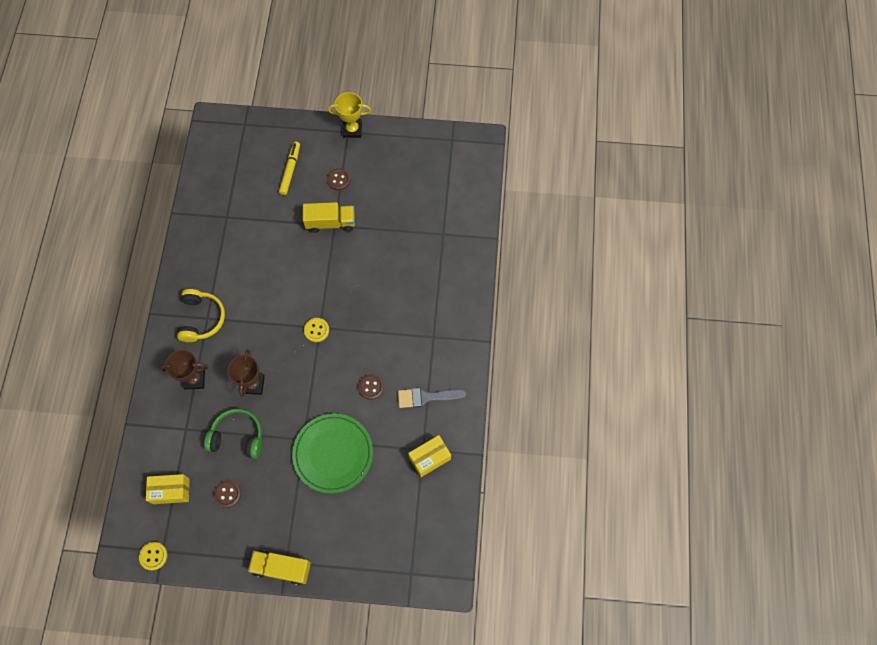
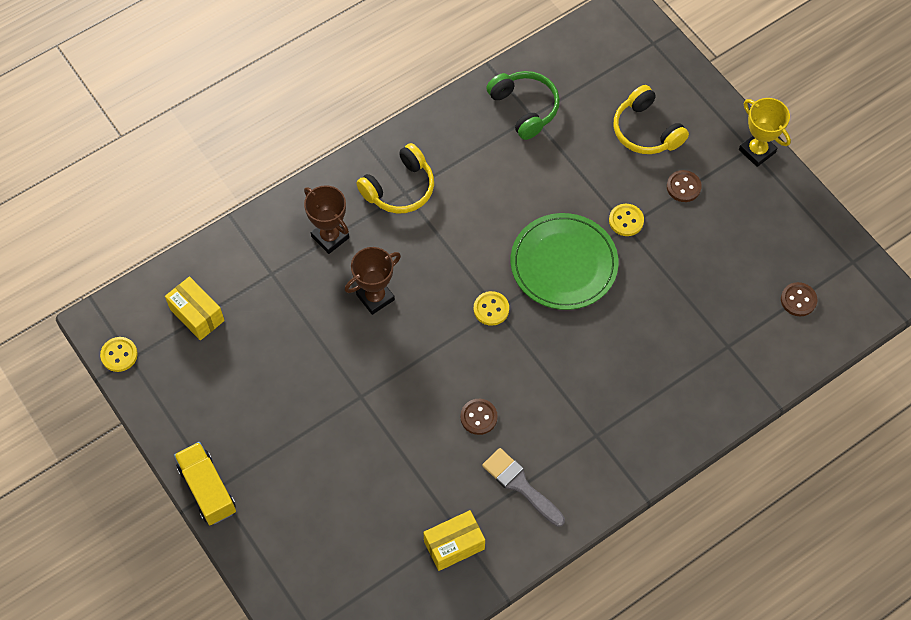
camera: 50 degrees right, 5 degrees down
(227, 494) = (239, 371): brown button -> brown button (798, 300)
(237, 437) = (306, 330): green headphones -> green headphones (525, 108)
(290, 170) = (646, 131): yellow marker -> yellow headphones
(330, 222) = (626, 220): yellow truck -> yellow button
(333, 454) = (371, 439): green plate -> green plate (563, 264)
(429, 458) = (454, 545): yellow box -> yellow box turned 45 degrees counterclockwise

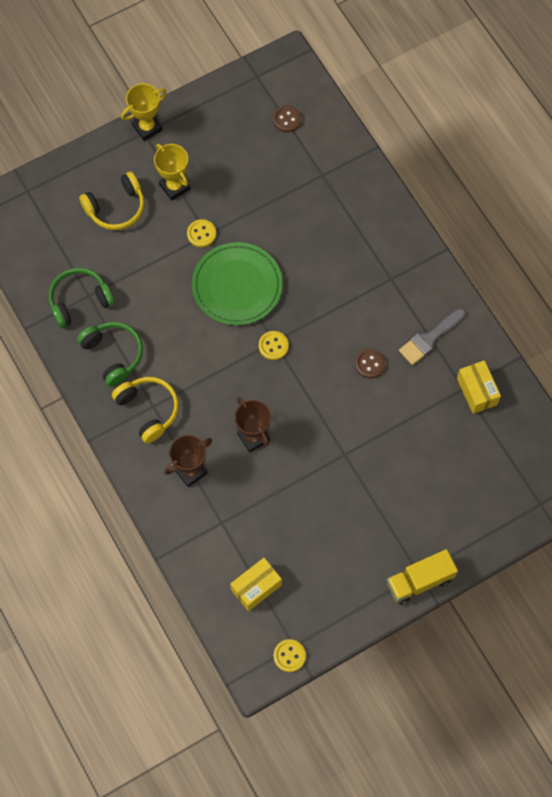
camera: 85 degrees left, 5 degrees up
(463, 147) = (113, 355): none -> green headphones
(683, 187) = (174, 186): brown button -> yellow trophy

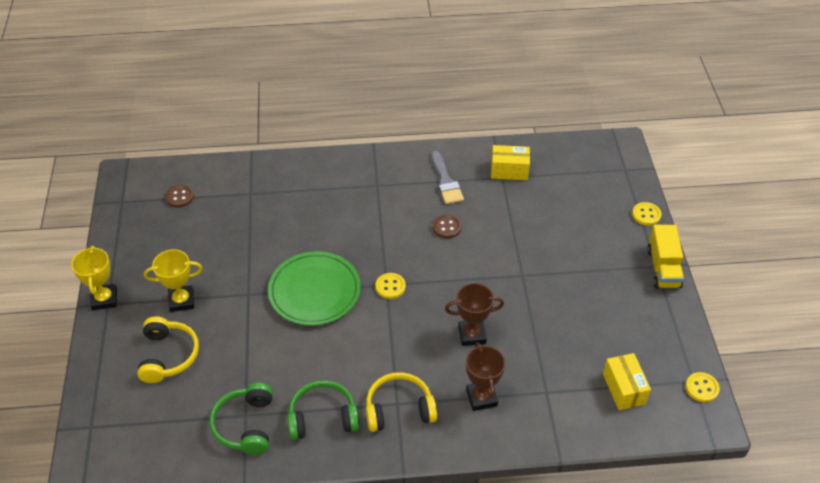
camera: 65 degrees left, 20 degrees down
(201, 234) = (244, 298): yellow button -> yellow button (646, 215)

